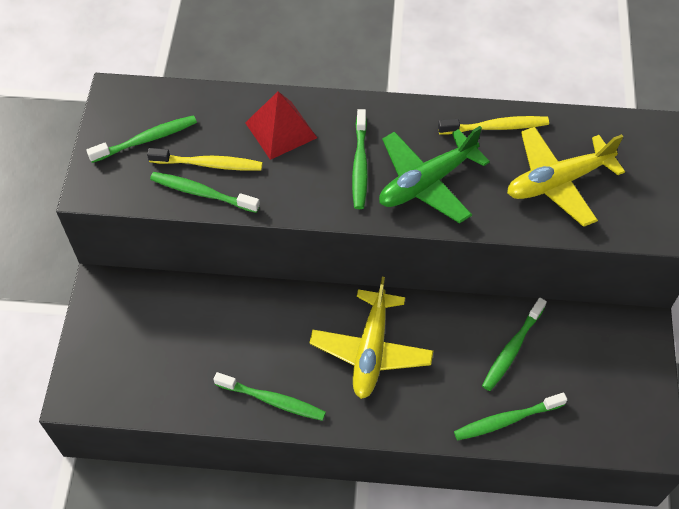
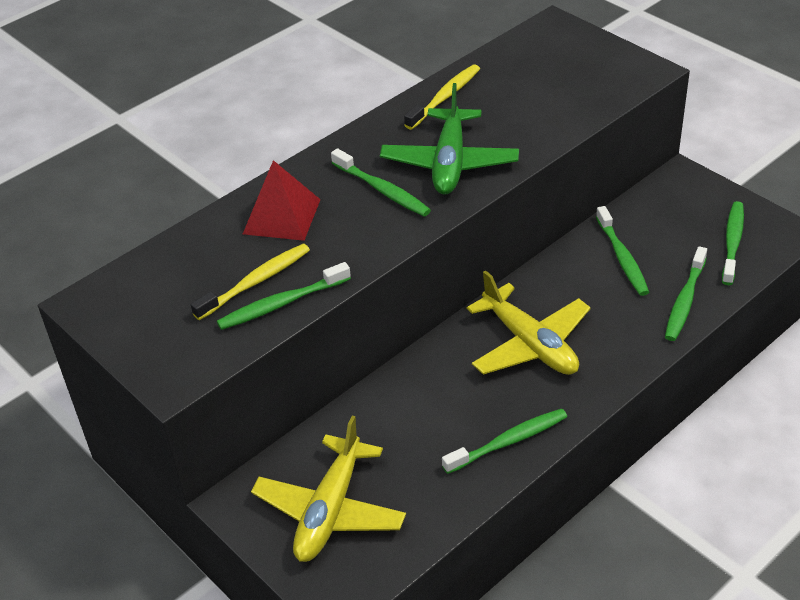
camera: 45 degrees left, 15 degrees down
(146, 139) = (170, 309): green toothbrush -> green toothbrush (732, 242)
(558, 182) = (538, 96): yellow plane -> yellow plane (330, 510)

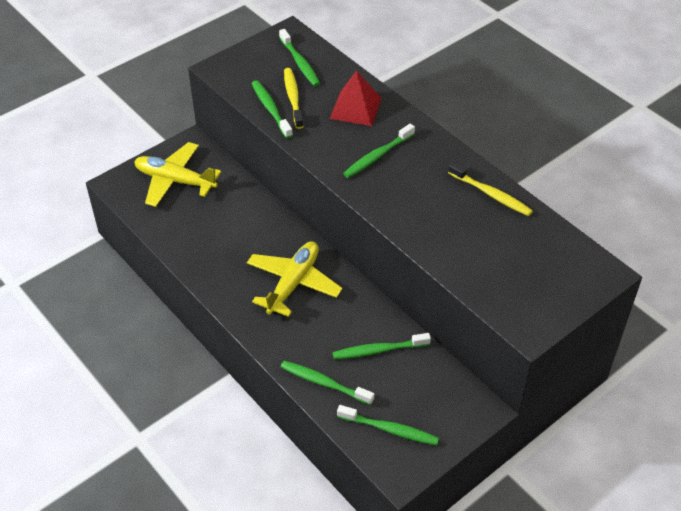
camera: 90 degrees right, 5 degrees up
(255, 282) = (293, 98): yellow toothbrush -> yellow toothbrush turned 150 degrees counterclockwise
(449, 163) = (405, 192): green plane -> none
(508, 441) = (207, 264): green toothbrush -> green toothbrush (300, 63)
(529, 344) = (293, 284): yellow plane -> yellow plane turned 150 degrees clockwise

